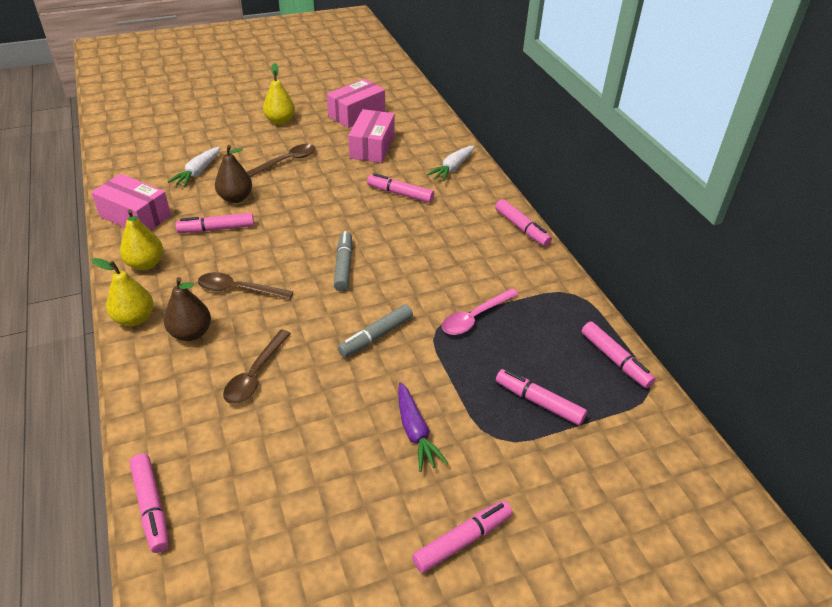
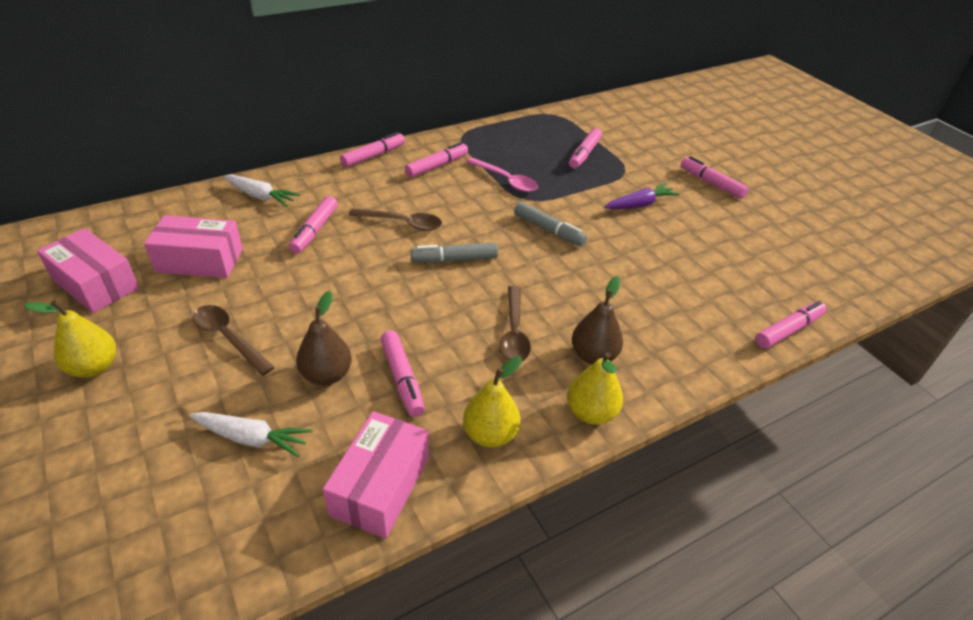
camera: 100 degrees left, 0 degrees up
(255, 374) = (626, 297): brown spoon -> brown spoon (402, 223)
(615, 360) = (530, 123): pink marker -> pink marker (437, 166)

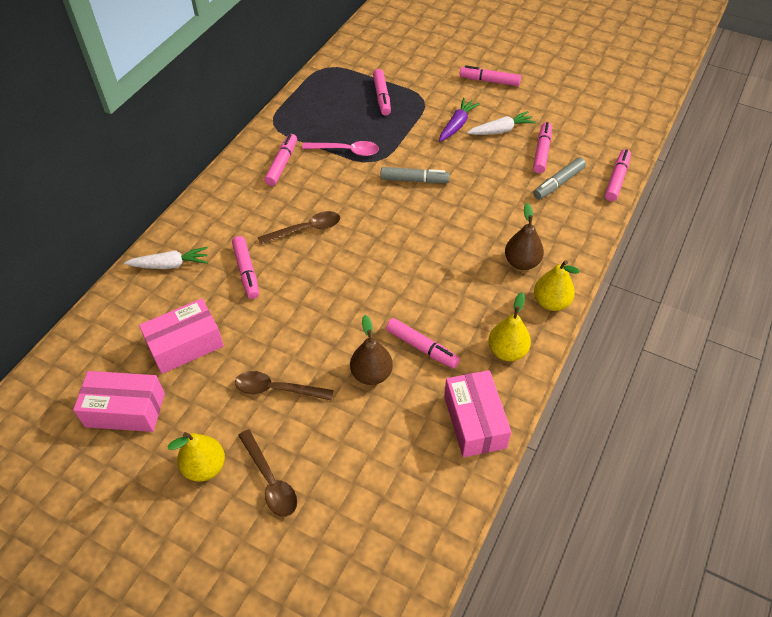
camera: 30 degrees left, 10 degrees up
(252, 438) = (368, 443): white carrot -> white carrot (501, 130)
(373, 156) = (222, 179): pink marker -> pink marker (542, 152)
(454, 259) = (371, 240): grey marker -> grey marker (558, 183)
(514, 332) = (460, 274): brown spoon -> brown spoon (270, 480)

